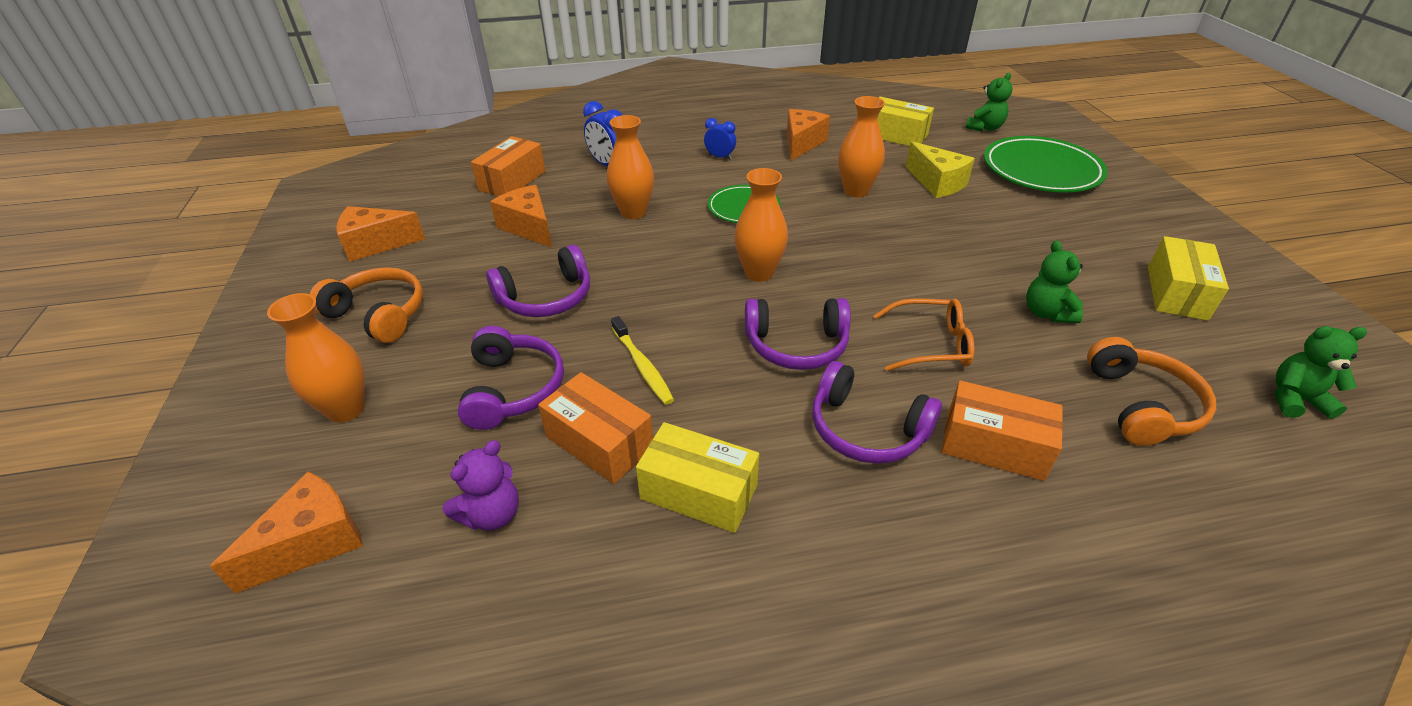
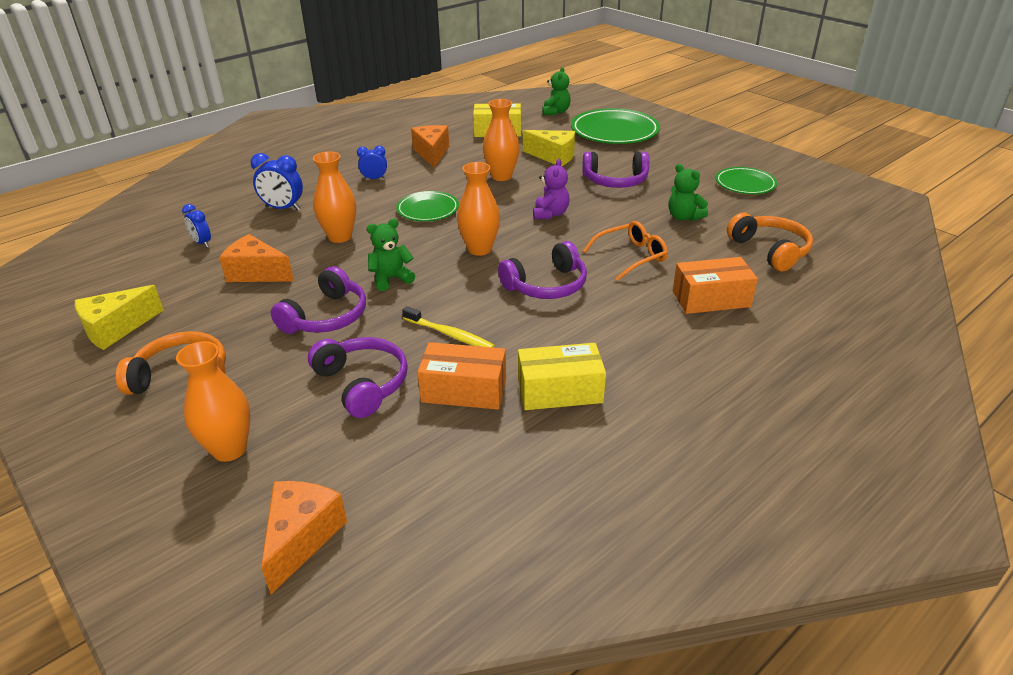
camera: 30 degrees left, 5 degrees down
(375, 244) = (116, 329): orange cheese -> yellow cheese
(492, 514) = (428, 462): purple teddy bear -> purple teddy bear (550, 214)
(512, 181) = (202, 243): orange box -> blue clock
(866, 429) = (632, 317): purple headphones -> purple headphones (615, 181)
(1176, 293) = (745, 184): yellow box -> green plate
(1295, 400) = (840, 222): green teddy bear -> green teddy bear (391, 279)

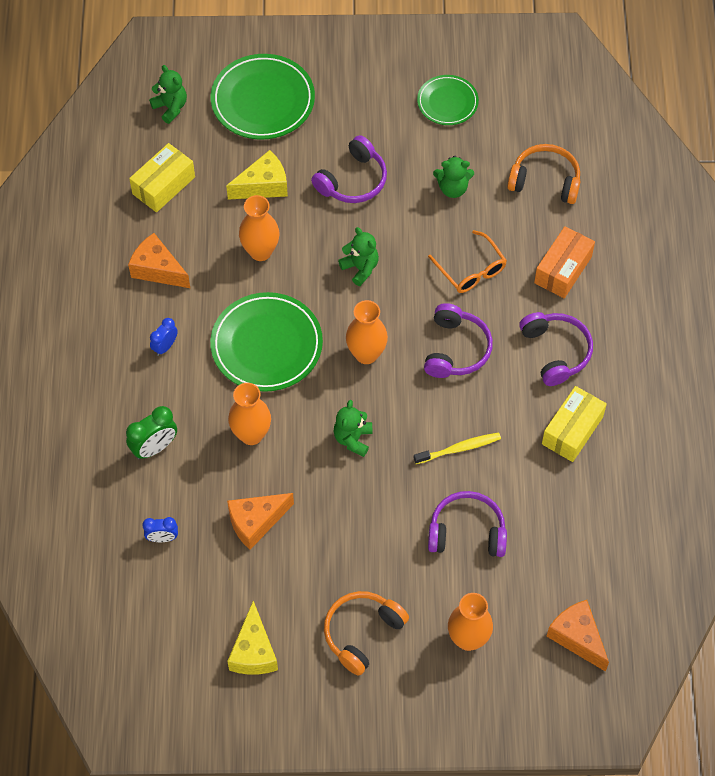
camera: 50 degrees left, 25 degrees up
(283, 208) = (154, 448): blue clock -> green clock
(326, 317) = (366, 509): purple headphones -> purple headphones (556, 351)
(428, 210) = (266, 345): green plate -> green plate, size x1.70
(464, 390) = (525, 480): orange box -> none
(550, 214) = (360, 268): purple teddy bear -> green teddy bear
(630, 257) = (470, 269): orange glasses -> orange glasses turned 135 degrees clockwise

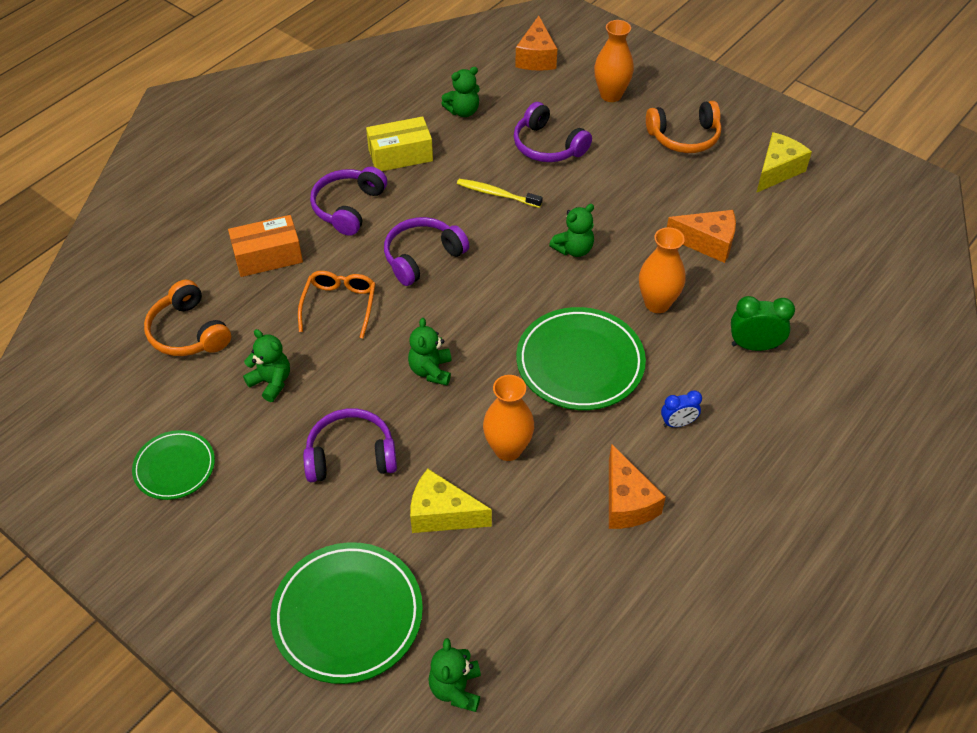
camera: 140 degrees left, 10 degrees down
(162, 538) = (797, 278): blue clock -> none
(163, 185) = (545, 592): yellow box -> none
(366, 354) = (499, 300): orange vase -> none
(573, 518) = (463, 111): none -> green teddy bear

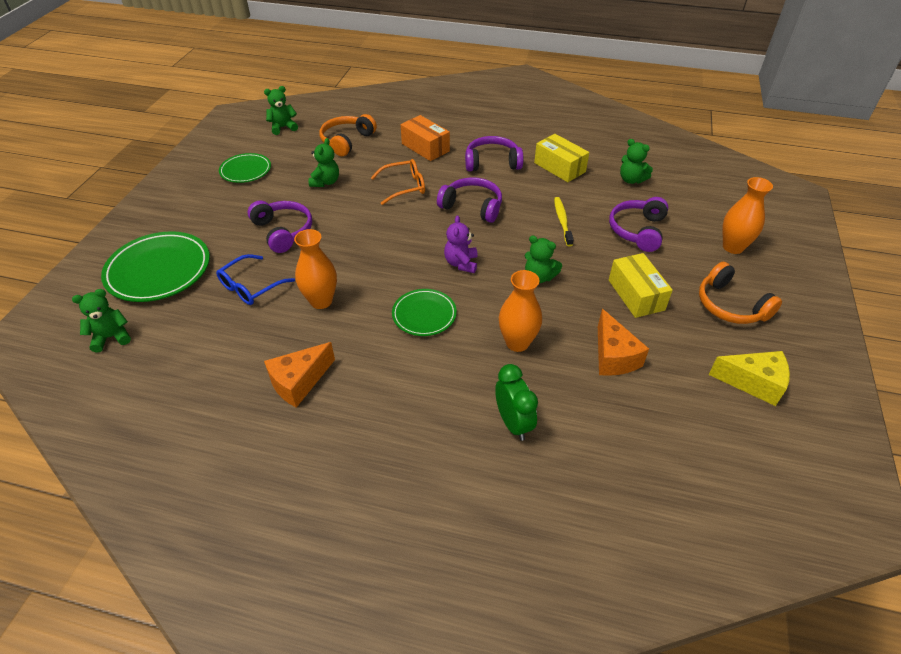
camera: 65 degrees right, 5 degrees down
(431, 370) = (372, 243): green teddy bear -> green teddy bear (283, 127)
(442, 514) = (251, 286): yellow cheese -> blue glasses
(516, 303) = (461, 263): none -> purple teddy bear
(536, 57) = (729, 195): orange cheese -> none
(580, 363) = (424, 315): green plate -> green plate, size x0.59
(638, 191) = (636, 295): none -> yellow box
(678, 423) = (394, 392): blue clock -> none

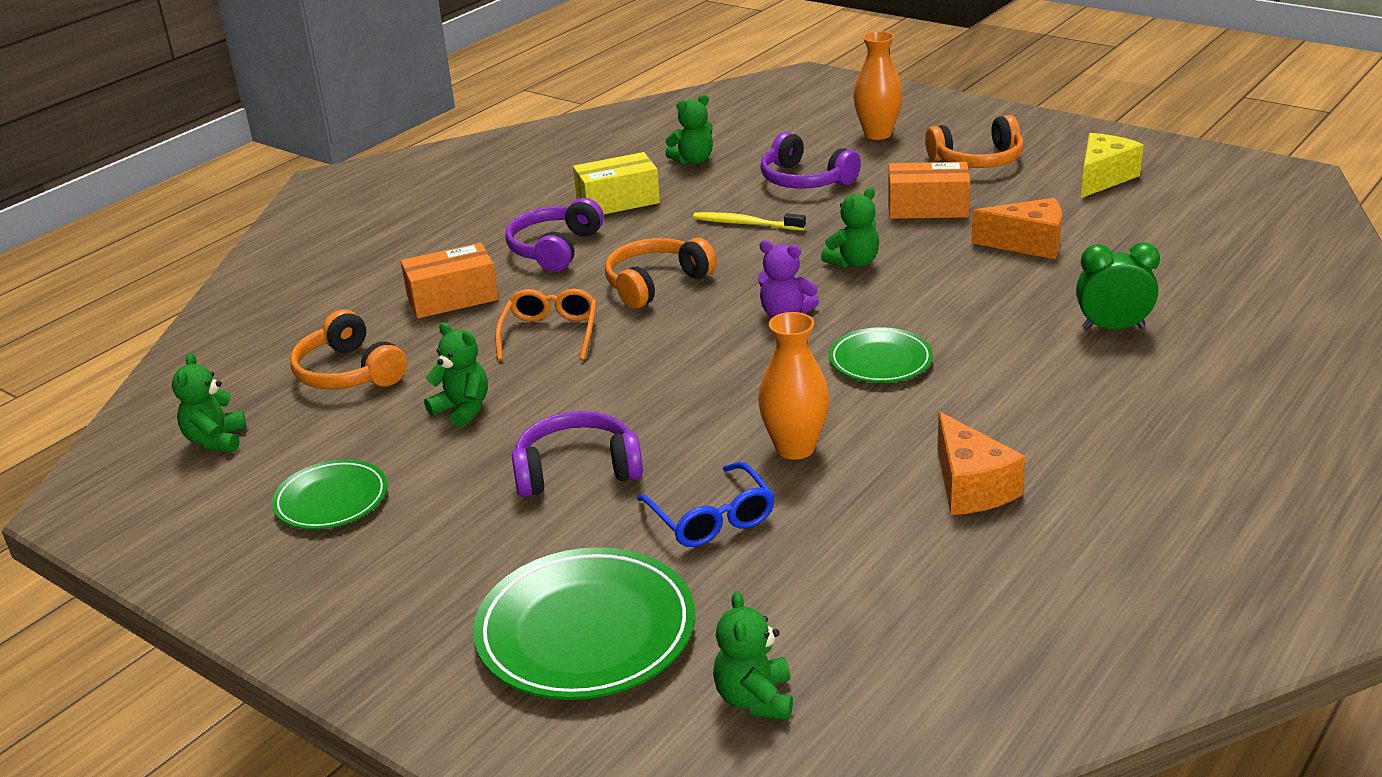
camera: 65 degrees left, 15 degrees down
(472, 206) = (655, 284): purple headphones -> orange headphones
(517, 343) = (973, 300): orange vase -> none
(636, 295) = (928, 208): yellow box -> orange box

